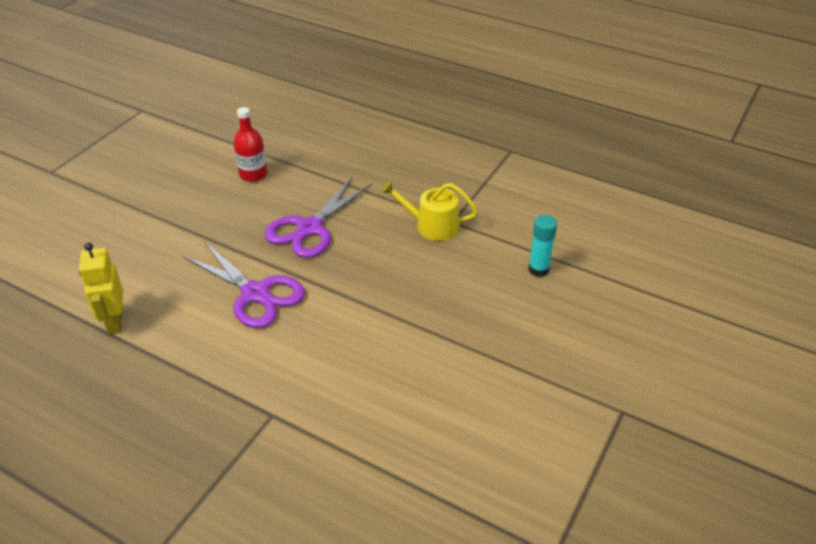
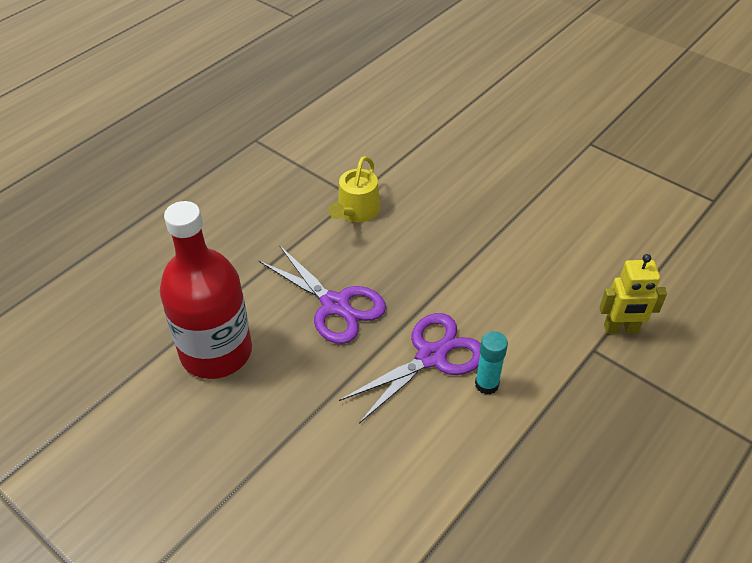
camera: 80 degrees left, 5 degrees up
(115, 322) = (458, 492): yellow robot -> yellow robot (621, 329)
(253, 174) = (216, 352): red bottle -> red bottle, size x2.03
(538, 269) = (433, 155): turquoise glue stick -> turquoise glue stick (486, 384)

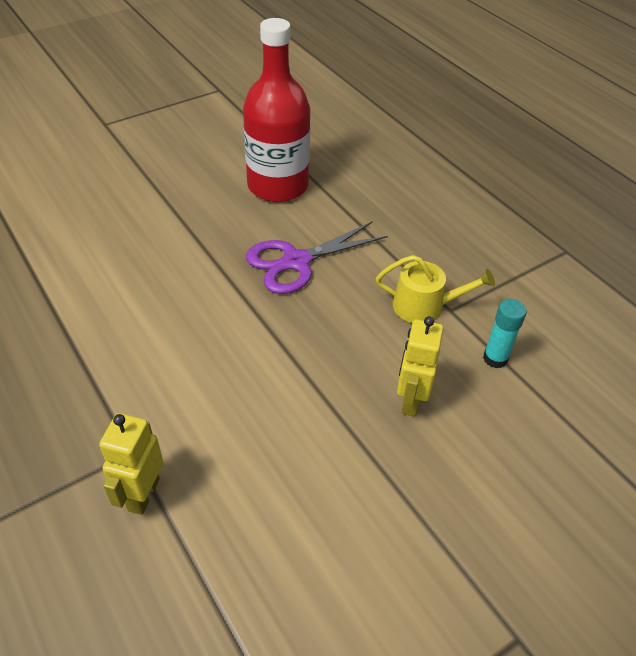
camera: 105 degrees right, 0 degrees up
(356, 211) = (424, 306): yellow watering can -> yellow watering can turned 150 degrees clockwise
(431, 356) = (200, 312): purple scissors -> none
(457, 205) = (410, 400): none -> yellow robot
(486, 384) = (146, 342): turquoise glue stick -> turquoise glue stick (495, 358)

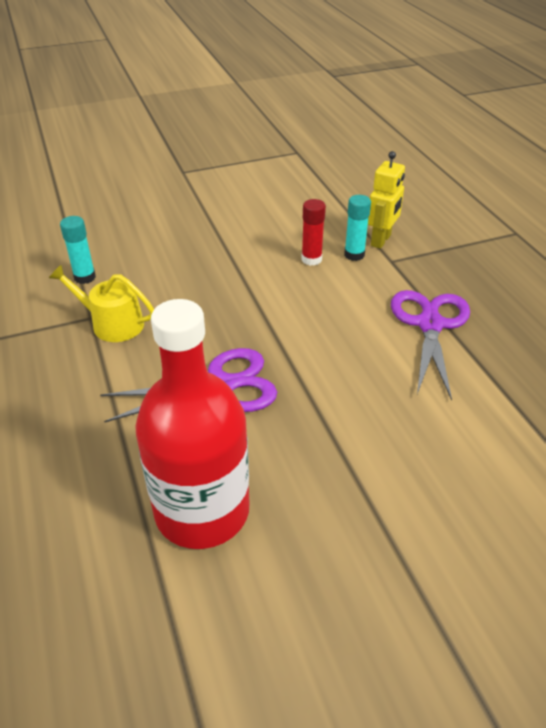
camera: 165 degrees left, 5 degrees down
(98, 355) = (430, 324): none -> purple scissors
(182, 455) = (354, 255): none -> turquoise glue stick
(239, 435) = (311, 259): none -> red glue stick
(410, 400) = (174, 262): yellow robot -> none

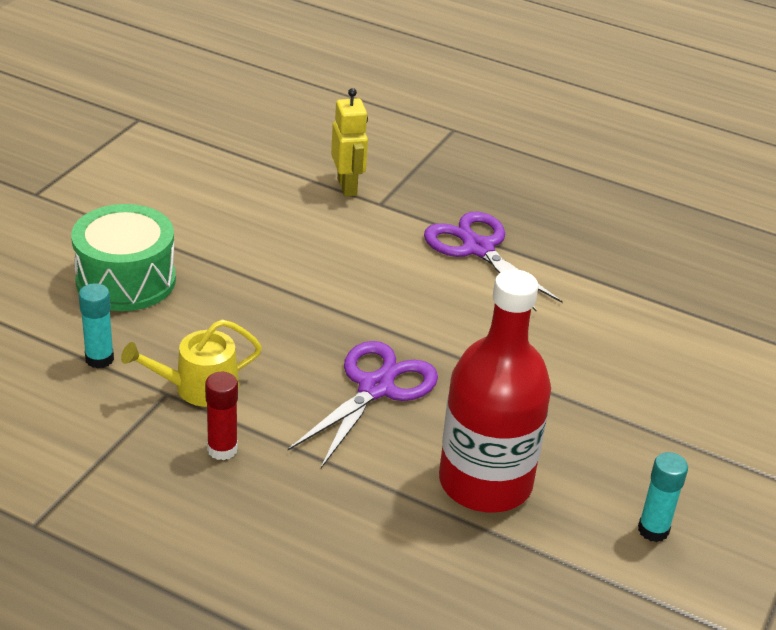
camera: 45 degrees left, 5 degrees down
(163, 239) = (126, 280): none -> green drum
(311, 259) = (307, 234): red glue stick -> red glue stick (222, 449)
(354, 255) = (340, 212): turquoise glue stick -> turquoise glue stick (653, 530)

